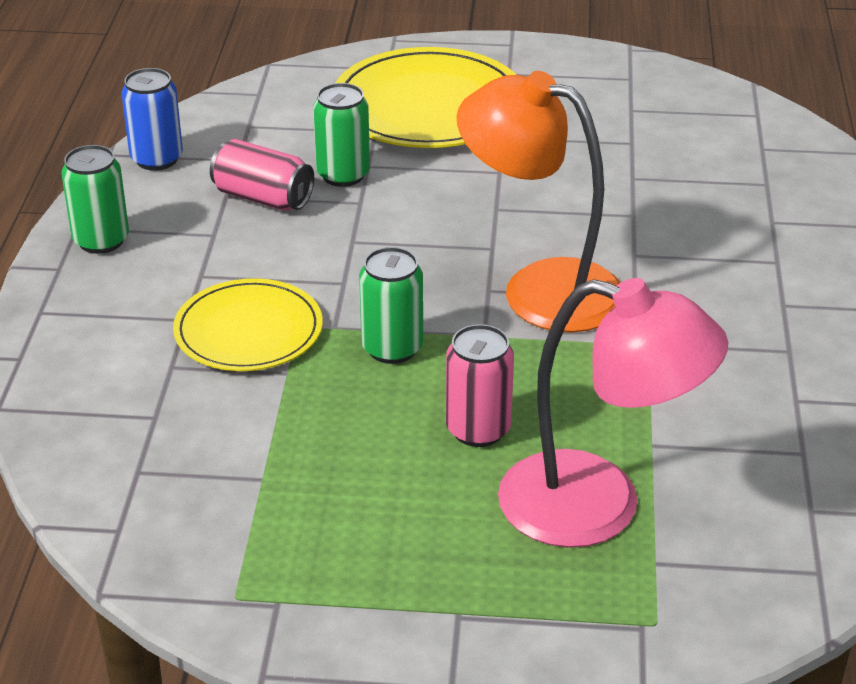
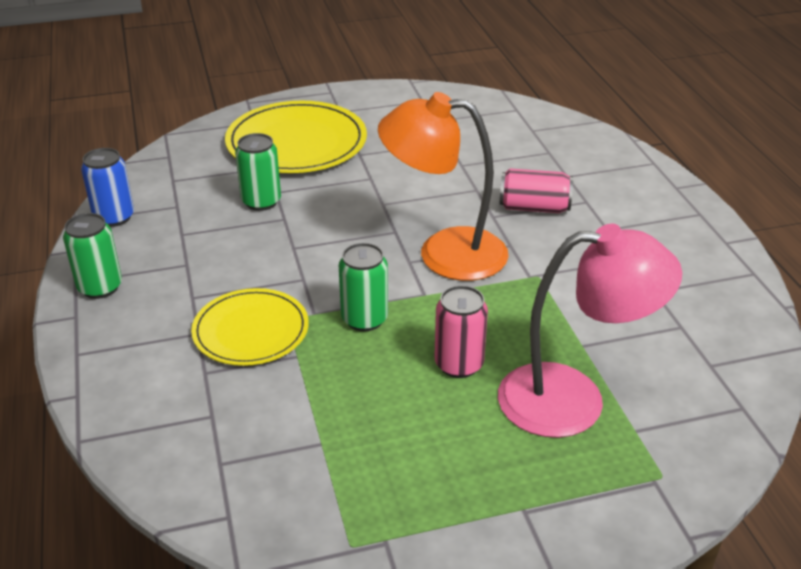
camera: 20 degrees left, 0 degrees up
(263, 198) = (210, 230): pink can -> pink can (534, 207)

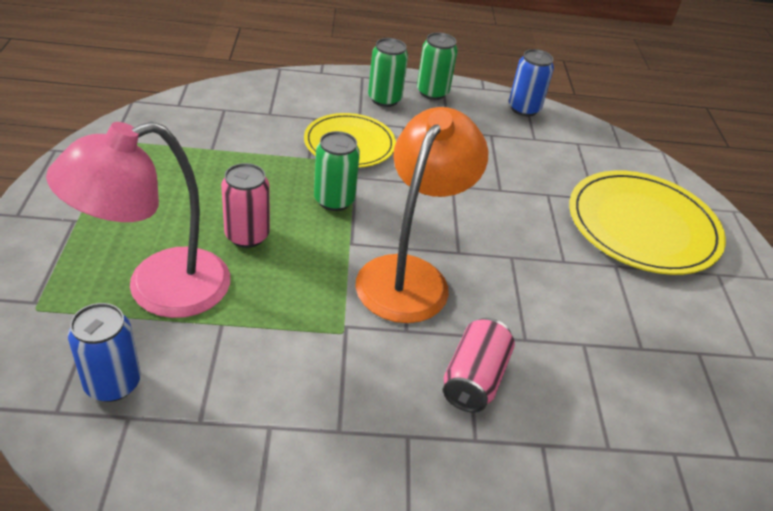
camera: 100 degrees right, 5 degrees up
(261, 202) = (531, 182): green can -> green can (384, 99)
(573, 399) = (158, 289): pink lamp -> pink lamp turned 45 degrees clockwise
(691, 386) = (113, 383): none -> blue can

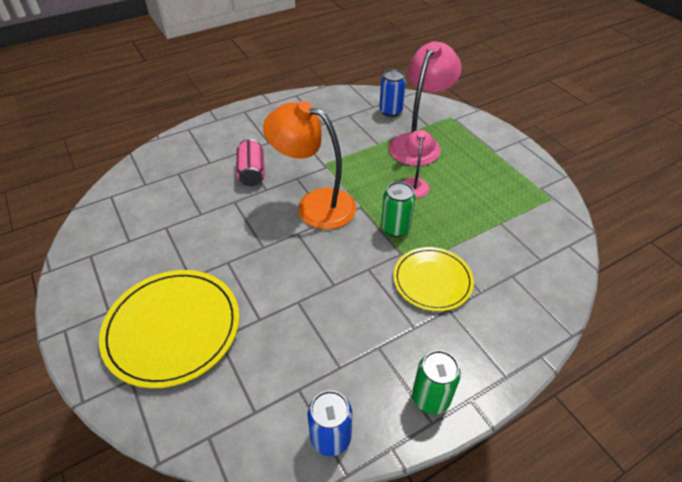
camera: 155 degrees right, 5 degrees up
(247, 235) = (414, 183): pink can -> pink lamp
(384, 99) = (458, 354): green can -> none
(410, 275) = (315, 205): orange lamp -> orange lamp turned 120 degrees clockwise

